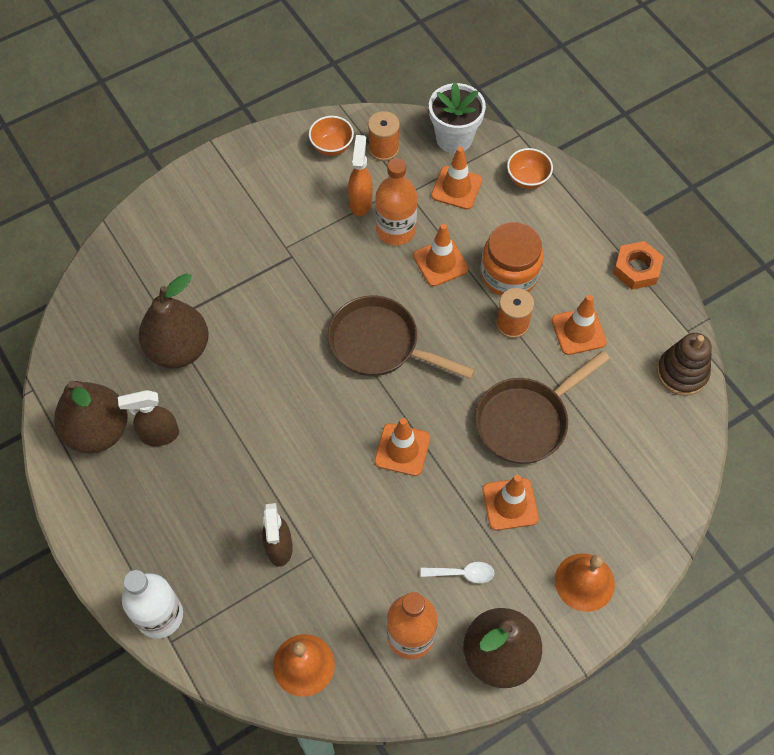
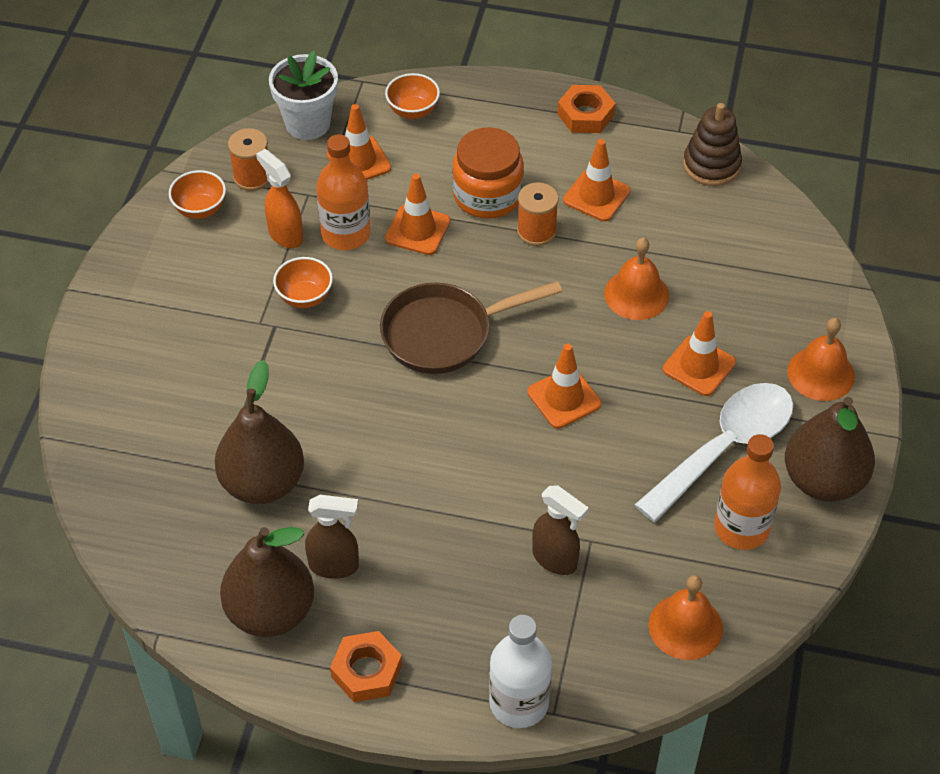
camera: 45 degrees left, 10 degrees down
(105, 515) = (366, 671): none -> orange nut
(159, 435) = (334, 566): brown spray bottle -> brown spray bottle turned 120 degrees counterclockwise
(327, 252) = (305, 297): none -> orange bowl
(462, 573) = (725, 447): white spoon -> white spoon, size x2.42
(526, 420) = (636, 294): brown pan -> orange bell

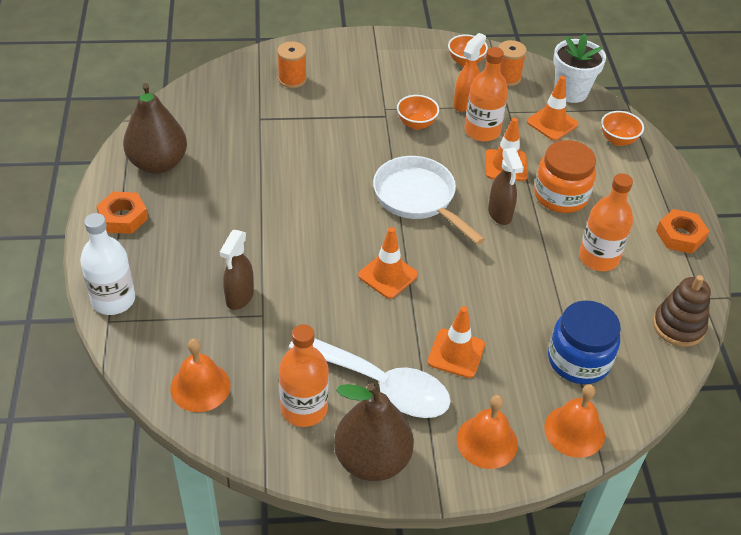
camera: 70 degrees right, 5 degrees down
(263, 483) = (256, 138): brown pear -> none
(334, 566) = (201, 185): brown spray bottle -> brown spray bottle (500, 214)
(445, 333) = (418, 198): brown pan -> white pan
(536, 231) = (541, 229): orange spool -> orange spool (292, 79)
(596, 196) = (598, 258): orange traffic cone -> orange bottle
(636, 294) = (510, 301): orange bell -> orange bell (574, 431)
(735, 263) = (578, 360): none -> blue jar

